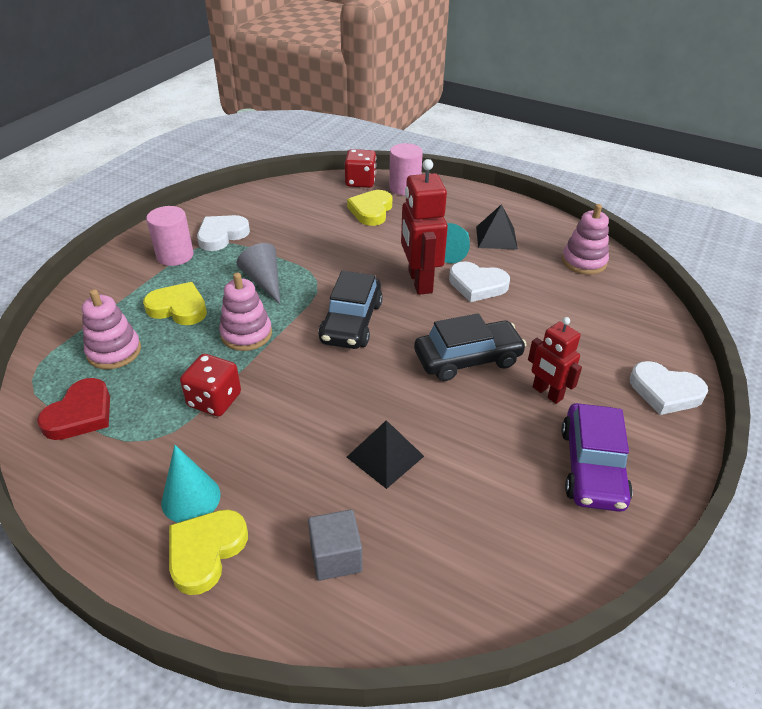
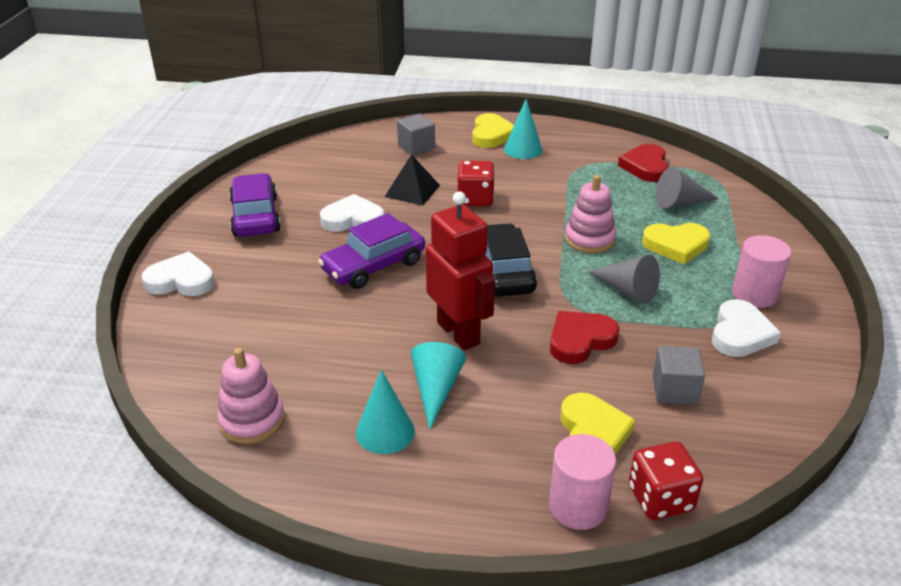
camera: 160 degrees right, 5 degrees down
(114, 351) = (680, 203): pink stacking toy -> grey cone
(214, 400) = (563, 193): red dice -> red dice (475, 199)
(302, 218) = (674, 390): none -> grey cube
(334, 256) = (580, 340): none -> red heart
(467, 359) = (373, 266): black car -> purple car
(477, 285) = (389, 346): white heart -> white heart (353, 219)
(496, 237) = (385, 431): black pyramid -> turquoise cone
(547, 393) = (294, 255): red robot -> none

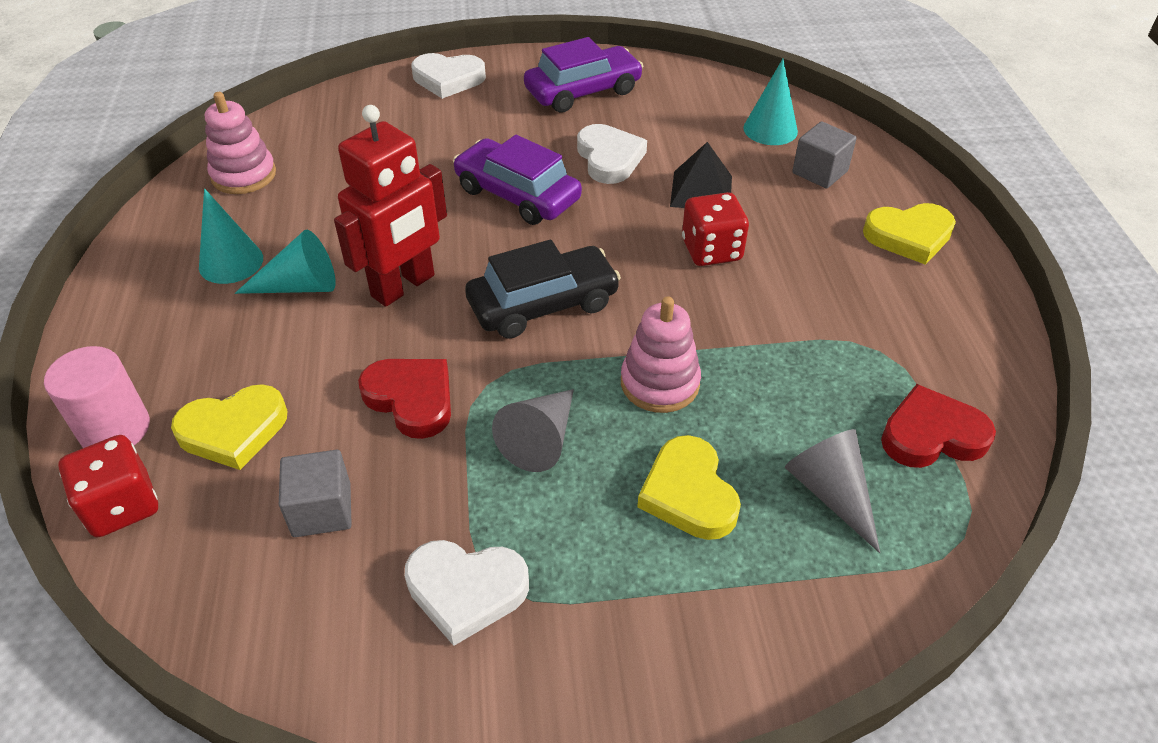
camera: 75 degrees right, 10 degrees up
(181, 280) = (448, 79): white heart -> white heart turned 105 degrees clockwise
(523, 149) = (887, 276): turquoise cone -> turquoise cone (770, 129)
(754, 294) = (581, 612): pink cylinder -> none

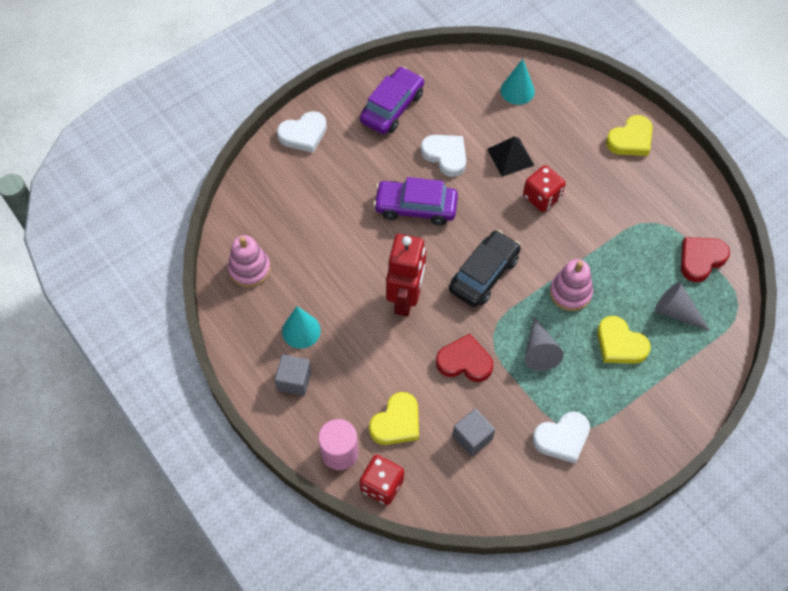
camera: 30 degrees left, 15 degrees up
(300, 286) = (352, 326): turquoise cone -> none
(820, 172) = (562, 113): grey cube -> grey cube (294, 380)

